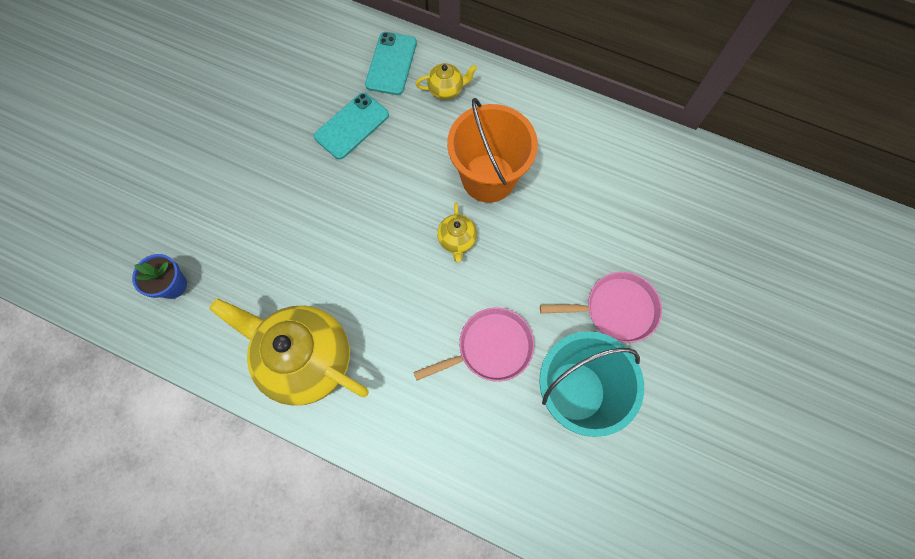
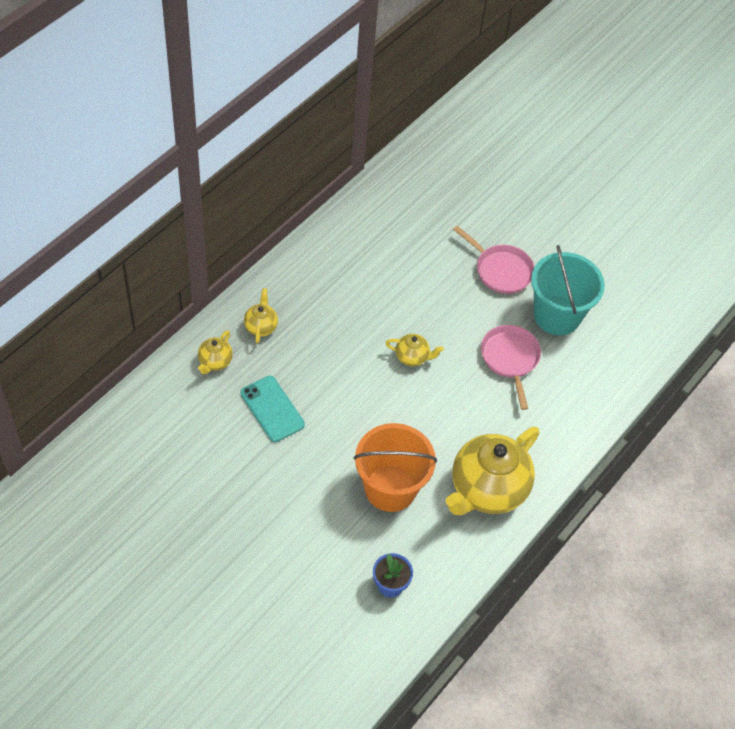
camera: 80 degrees left, 15 degrees down
(391, 64) = (215, 362): turquoise phone -> yellow teapot
(488, 178) = (361, 319): orange bucket -> orange bucket (390, 488)
(615, 309) = (500, 270): pink pan -> pink pan turned 120 degrees clockwise

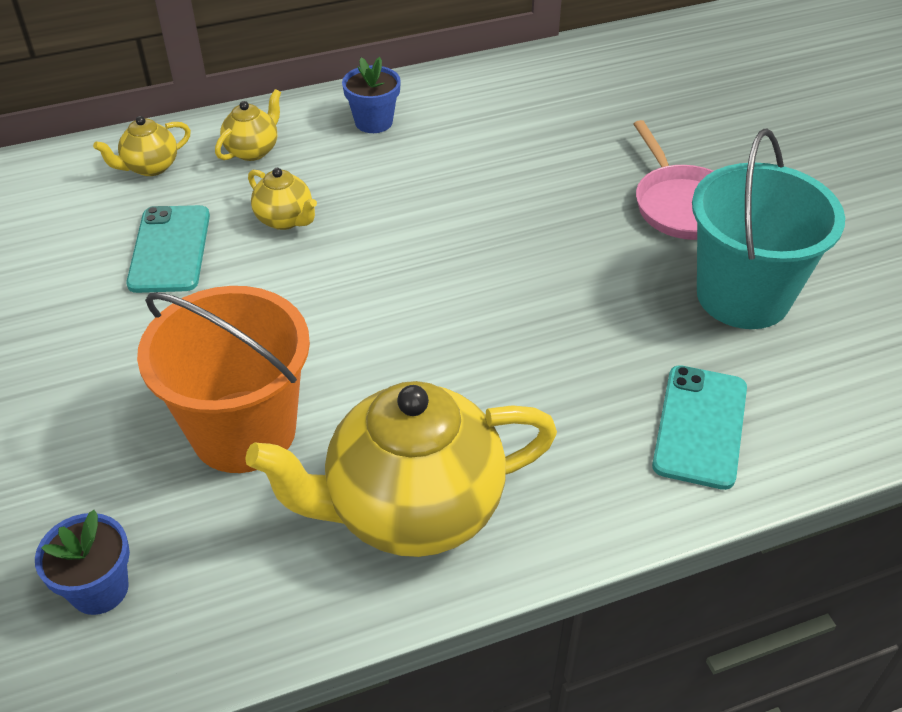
camera: 35 degrees right, 10 degrees down
(310, 278) = (373, 122): none -> blue flower pot
(412, 357) = (443, 264): yellow teapot -> yellow teapot (285, 219)
(510, 359) = (610, 326): pink pan -> none
(576, 395) = (700, 426): none -> turquoise phone

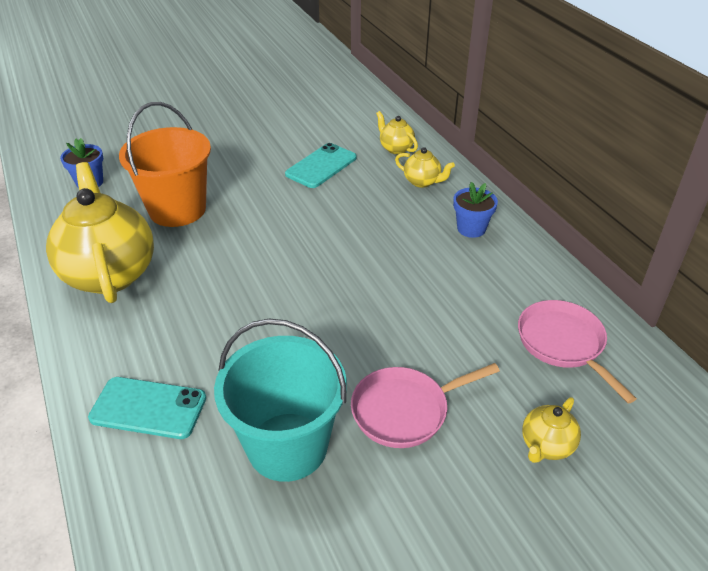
camera: 85 degrees right, 5 degrees down
(170, 249) = (321, 166): turquoise phone -> turquoise phone turned 45 degrees counterclockwise
(285, 219) = (354, 202): yellow teapot -> yellow teapot (546, 446)
(583, 89) = (563, 344): none -> pink pan

